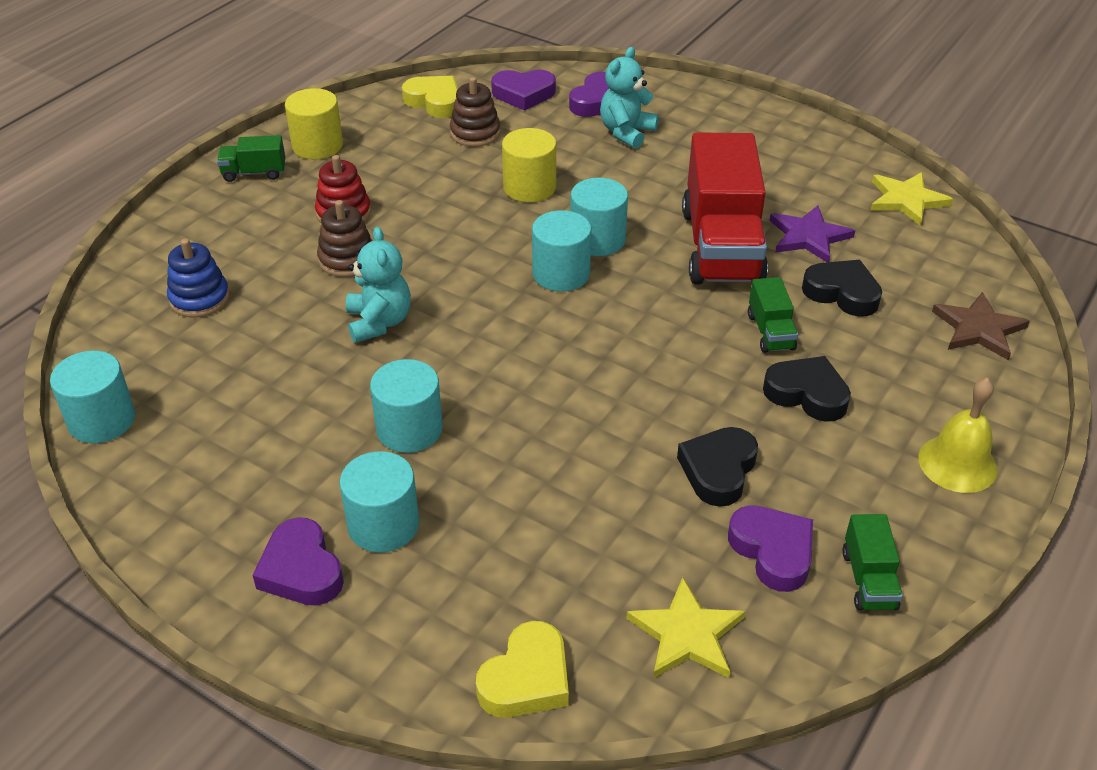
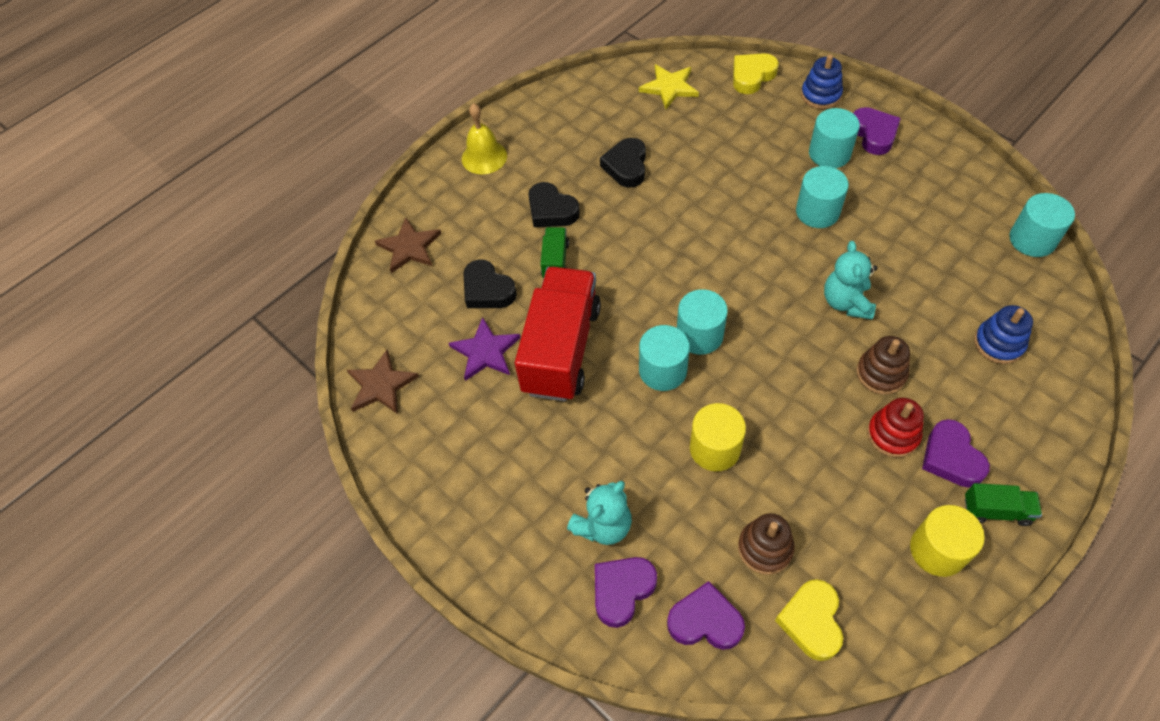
camera: 165 degrees left, 15 degrees up
(390, 645) = (820, 95): none -> blue stacking toy
(434, 101) = (811, 621): yellow heart -> yellow heart turned 45 degrees clockwise
(718, 470) = (626, 166): black heart -> black heart turned 150 degrees clockwise
(773, 551) = (611, 120): purple heart -> purple heart (951, 457)
(868, 580) = (567, 103): green truck -> none
(906, 200) = (381, 385): yellow star -> brown star

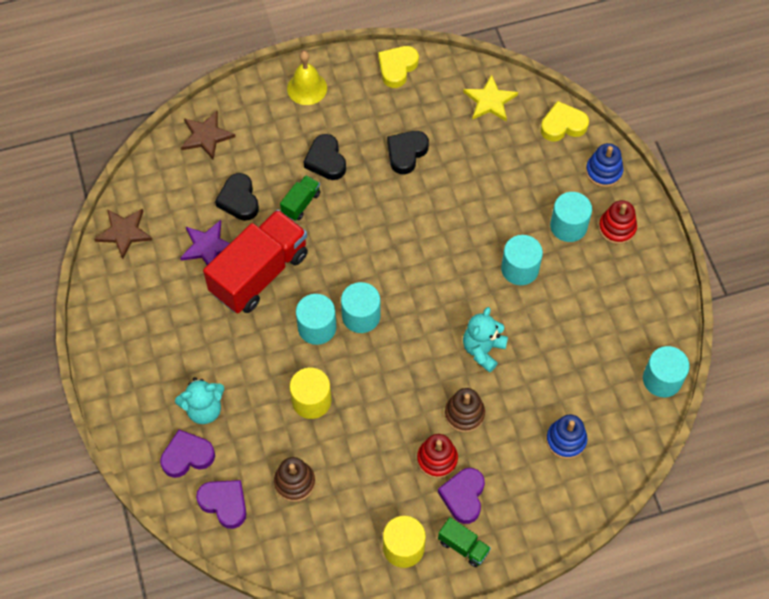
camera: 25 degrees right, 5 degrees up
(811, 621) = (289, 542): yellow heart -> yellow heart (397, 68)
(873, 134) = (617, 228): purple heart -> red stacking toy

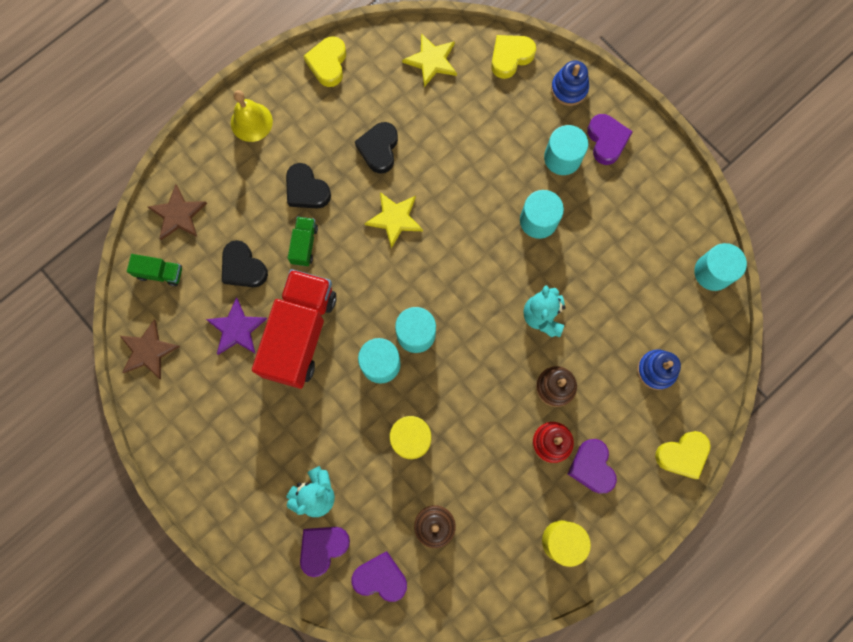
camera: 25 degrees left, 15 degrees up
(391, 215) = (395, 219): none -> yellow star
(463, 546) = (614, 514): green truck -> green truck (160, 273)
(554, 524) = (682, 455): none -> yellow heart
(617, 228) = (606, 141): red stacking toy -> purple heart

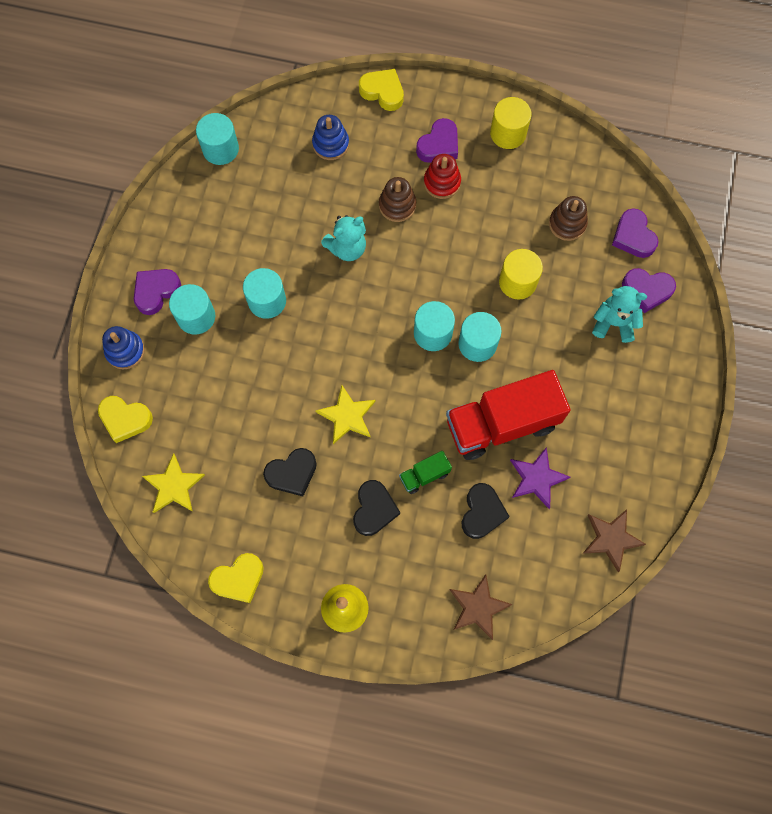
camera: 125 degrees left, 5 degrees down
(160, 273) = (540, 582): green truck -> none

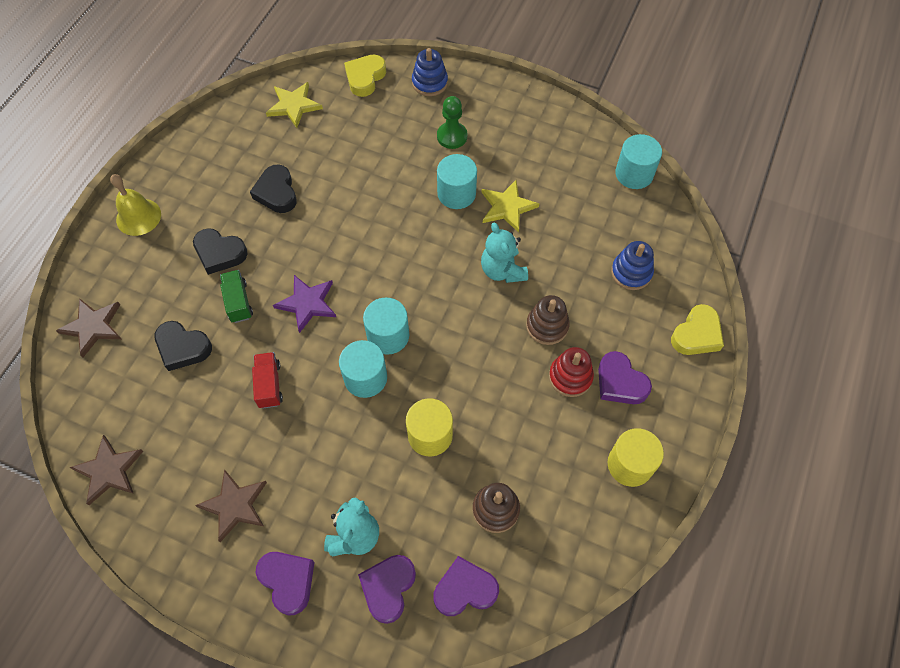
camera: 100 degrees right, 10 degrees down
(156, 291) = (484, 109): purple heart -> purple heart (288, 581)
(196, 317) = (452, 136): turquoise cylinder -> green pawn
(238, 579) = (195, 142): yellow heart -> none
(347, 416) = (319, 244): yellow star -> yellow star (507, 207)
(502, 424) = (269, 385): red truck -> red truck, size x0.44
(537, 478) = (199, 408): purple star -> purple star (307, 303)
(614, 422) = (234, 505): none -> brown star

